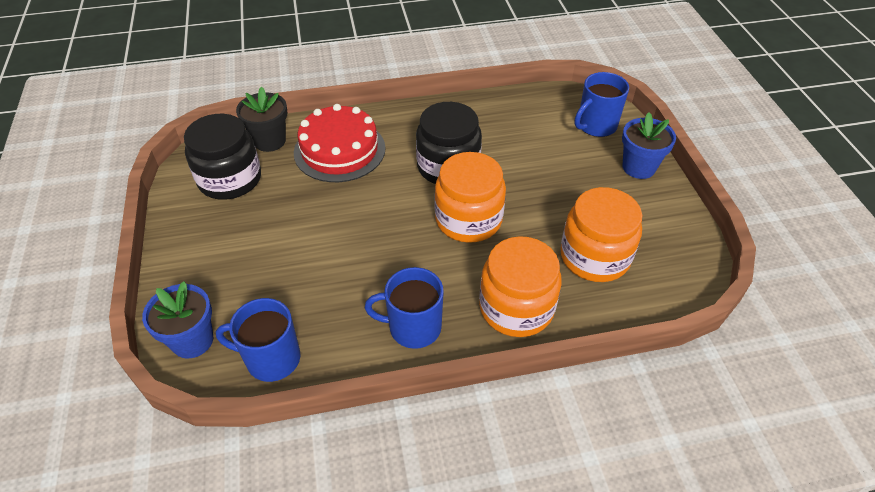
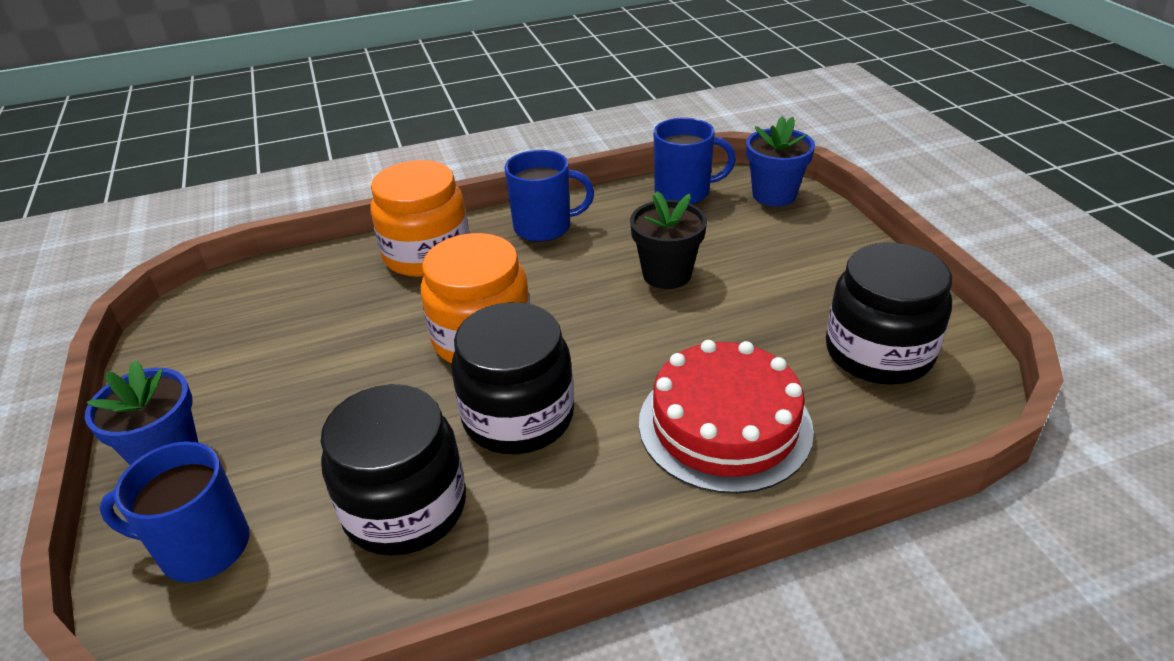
camera: 175 degrees right, 10 degrees down
(269, 141) = (866, 428): black flower pot -> black flower pot (667, 274)
(504, 131) = (405, 507): none -> black jar
(594, 256) = (311, 313): orange jar -> none
(596, 126) = (202, 547): blue mug -> blue mug turned 135 degrees counterclockwise

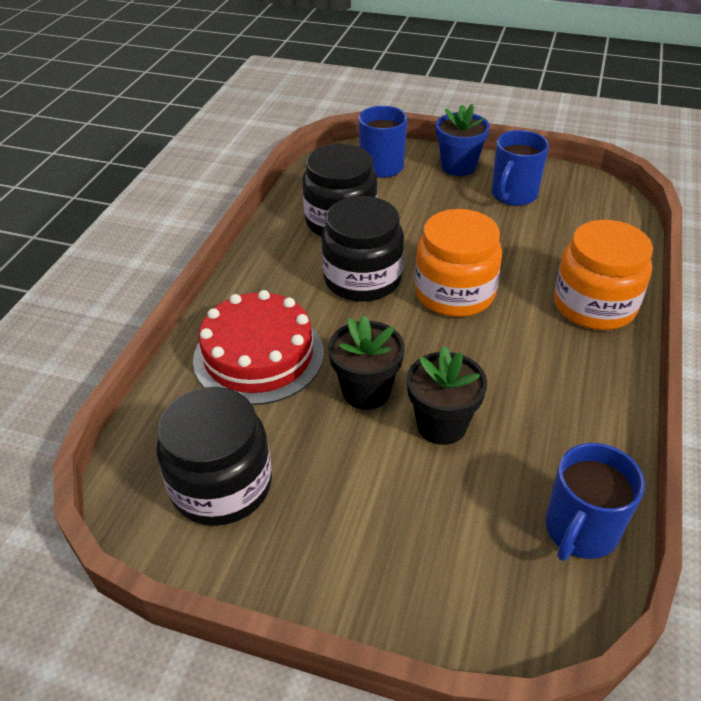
camera: 125 degrees right, 5 degrees up
(544, 227) = (586, 387): blue mug -> blue mug (513, 195)
(681, 328) = (366, 391): none -> black flower pot
(774, 195) = (512, 613): blue flower pot -> none

